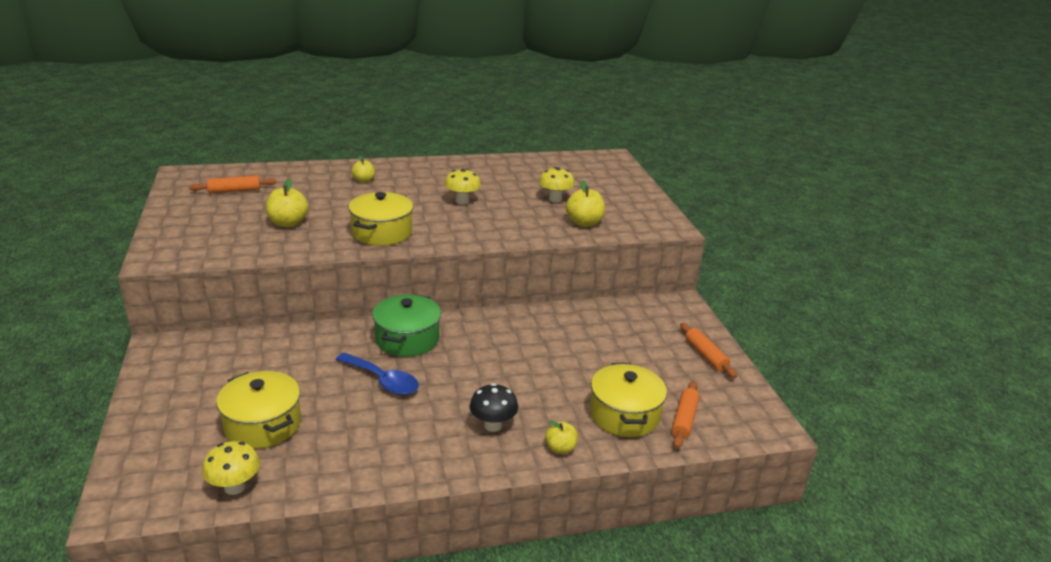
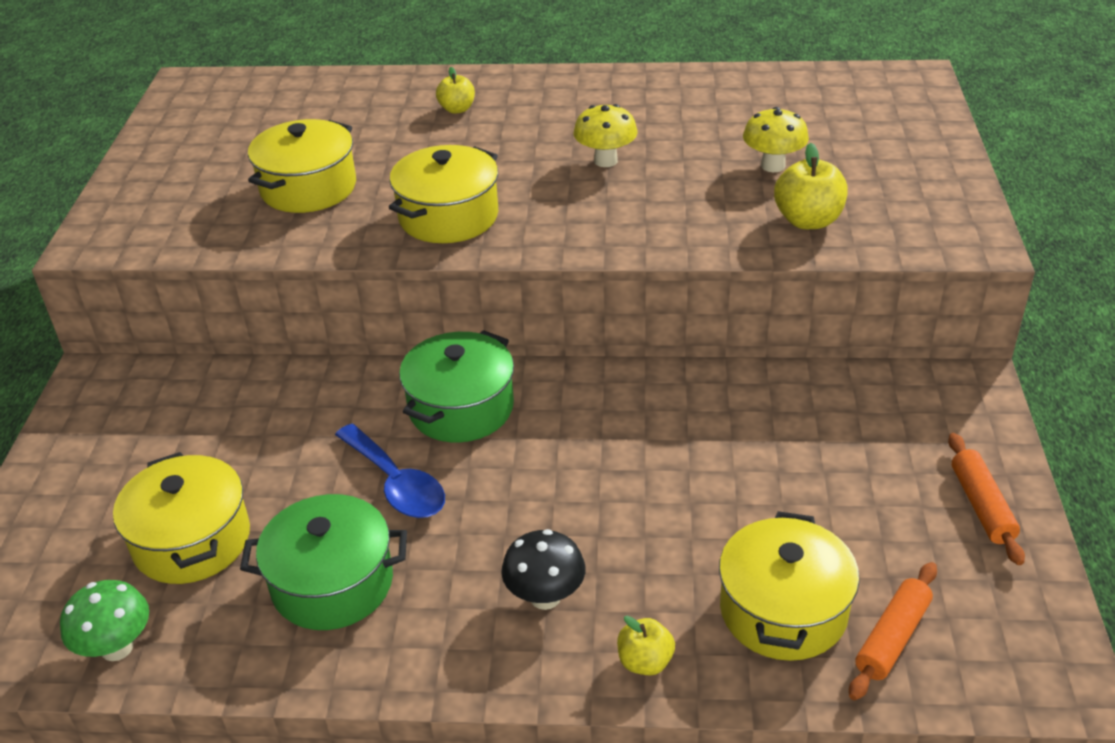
camera: 20 degrees right, 10 degrees up
(234, 190) = (251, 119): orange rolling pin -> none
(235, 487) = (117, 648): yellow mushroom -> green mushroom
(288, 223) = (308, 188): yellow apple -> yellow pot
(363, 435) = (332, 583): none -> green pot

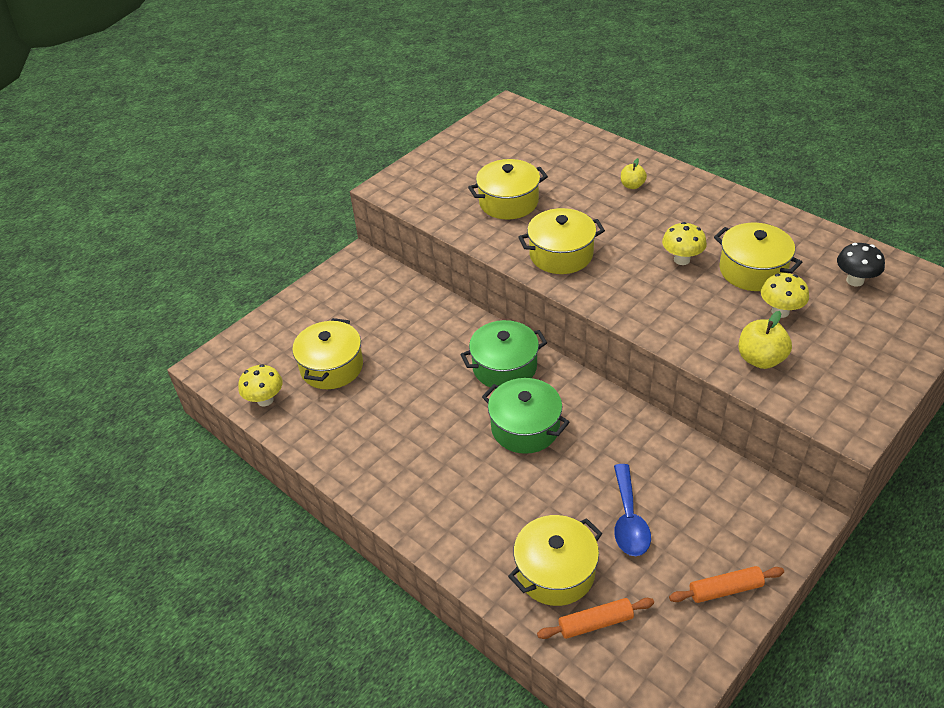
camera: 40 degrees right, 5 degrees up
(117, 648) = (265, 400): green mushroom -> yellow mushroom
(332, 583) = (369, 424): green pot -> green pot (525, 427)
(396, 484) = (439, 390): blue spoon -> blue spoon (629, 520)
(545, 597) = (451, 490): black mushroom -> black mushroom (855, 280)
(645, 662) = (465, 551): yellow apple -> none
(697, 139) = (752, 270): none -> yellow pot
(981, 506) = (725, 589): orange rolling pin -> orange rolling pin turned 45 degrees clockwise

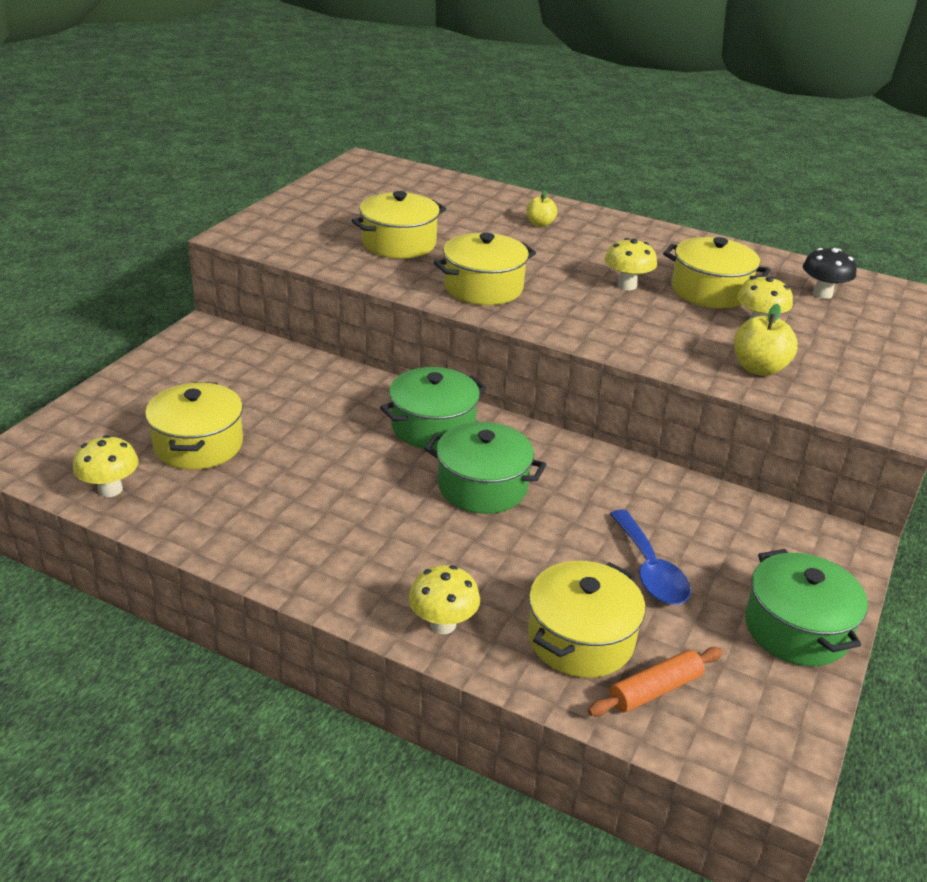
camera: 20 degrees left, 10 degrees down
(460, 544) = (443, 624): none -> yellow mushroom
(725, 589) = (796, 629): orange rolling pin -> green pot

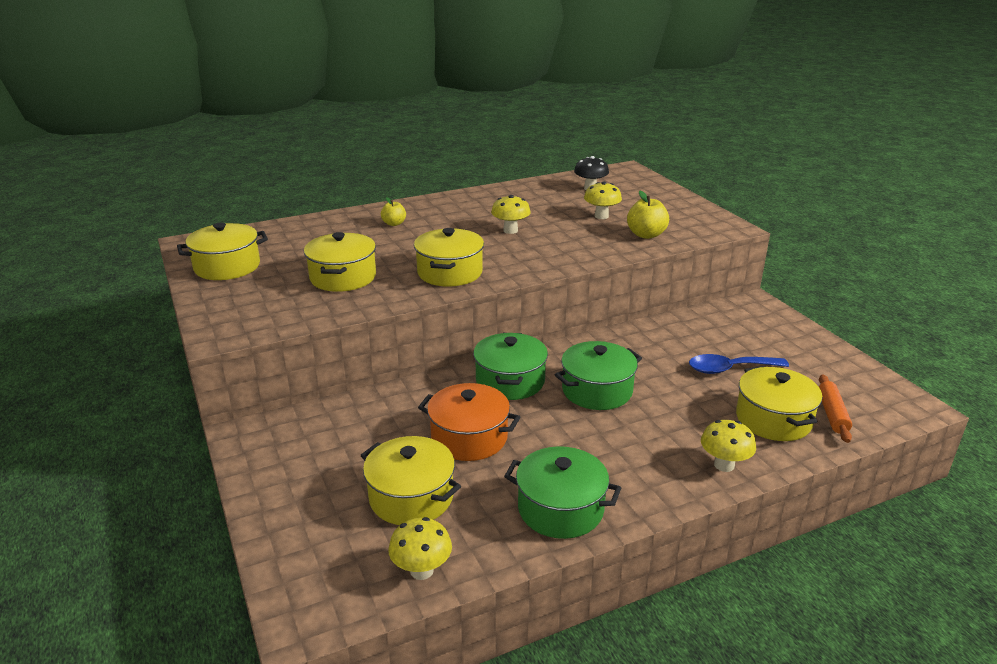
camera: 50 degrees left, 5 degrees down
(314, 440) = (469, 438): none -> orange pot
(650, 570) = (729, 369): blue spoon -> blue spoon turned 150 degrees clockwise
(710, 291) = (548, 212): yellow pot -> yellow pot (227, 267)
(796, 629) = (811, 349): green pot -> green pot (560, 509)

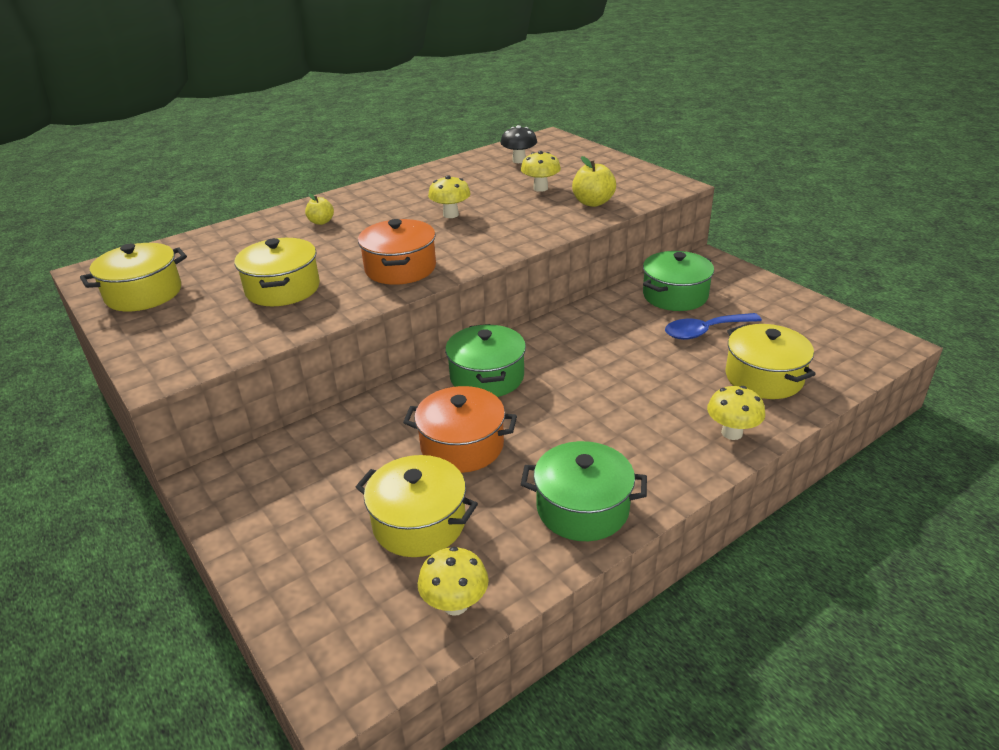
camera: 10 degrees left, 5 degrees up
(450, 272) = (400, 268): yellow pot -> orange pot
(597, 390) = (580, 374): green pot -> green pot (675, 295)
(832, 414) = (817, 363): orange rolling pin -> none

